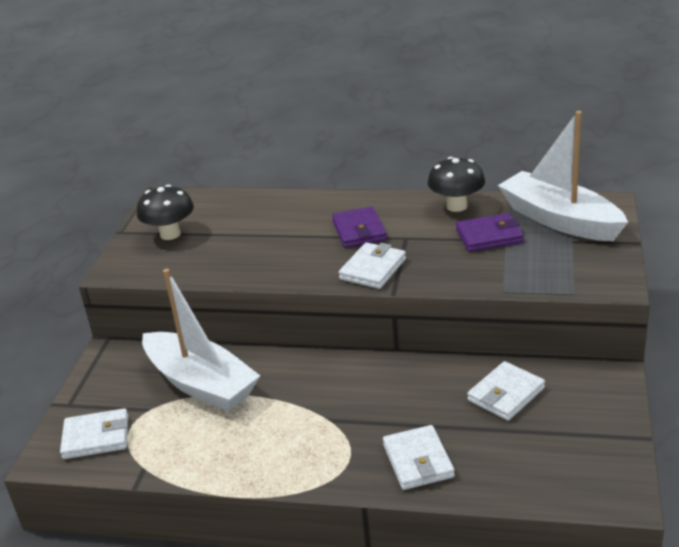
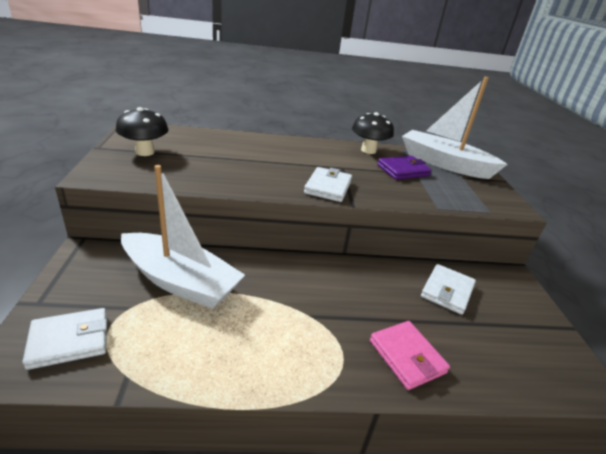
camera: 20 degrees left, 0 degrees up
(359, 231) = (304, 160): purple wallet -> none
(418, 461) = (407, 356): white wallet -> pink wallet

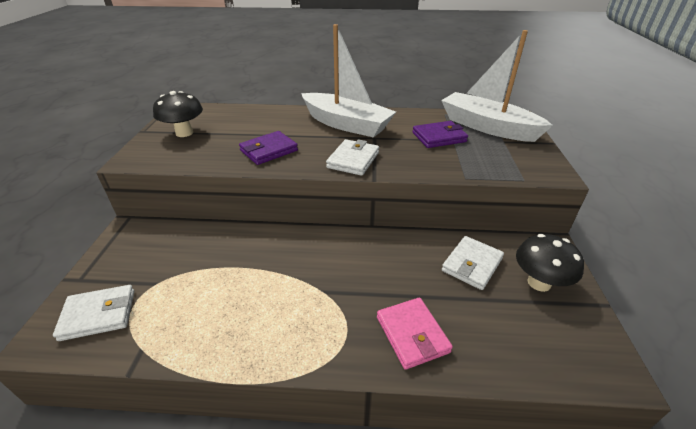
camera: 10 degrees right, 5 degrees up
(180, 281) = (206, 257): white boat -> white boat (346, 124)
(240, 174) = (269, 150): none -> purple wallet
(368, 150) = (407, 117): black mushroom -> black mushroom (539, 283)

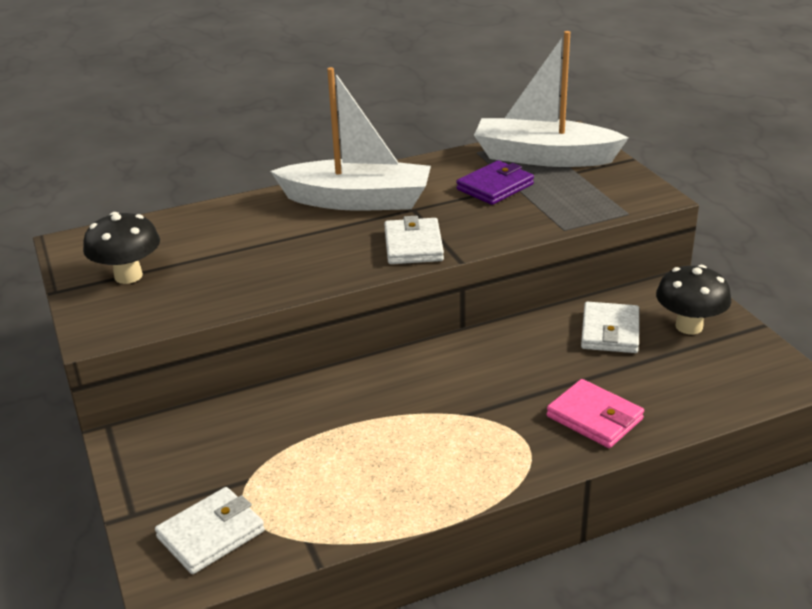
camera: 25 degrees left, 5 degrees down
(269, 150) = (287, 265): purple wallet -> none

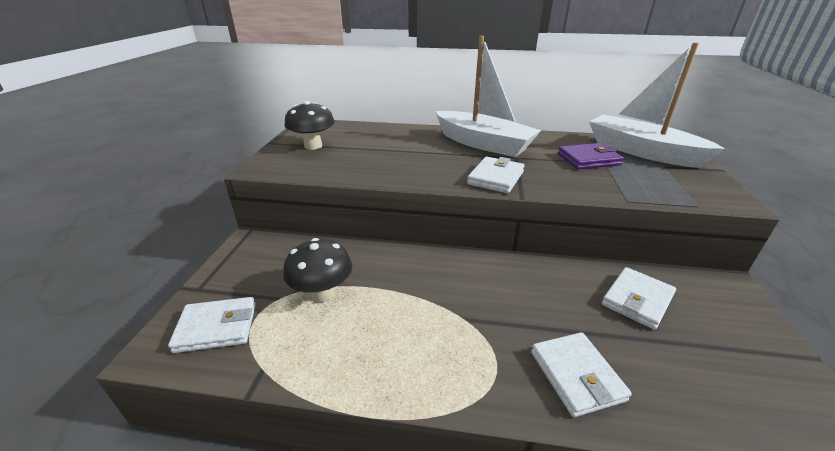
camera: 30 degrees right, 0 degrees up
(594, 418) = (576, 375): pink wallet -> white wallet
(689, 326) = (724, 326): black mushroom -> black mushroom (322, 293)

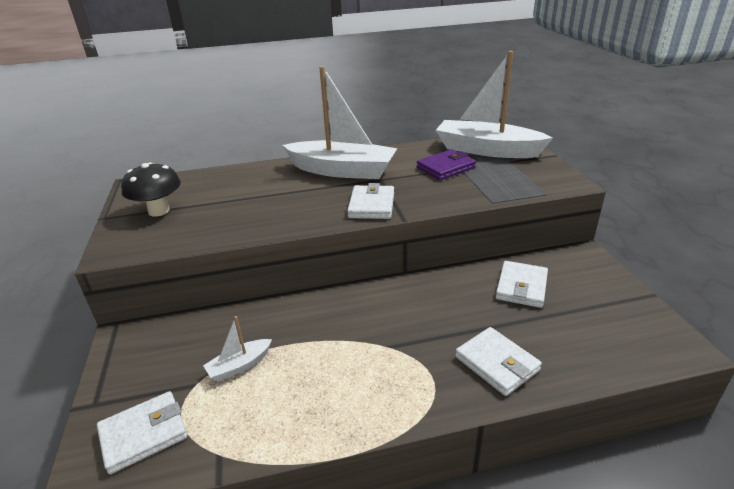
camera: 20 degrees left, 0 degrees up
(322, 293) = (240, 365): black mushroom -> white boat

